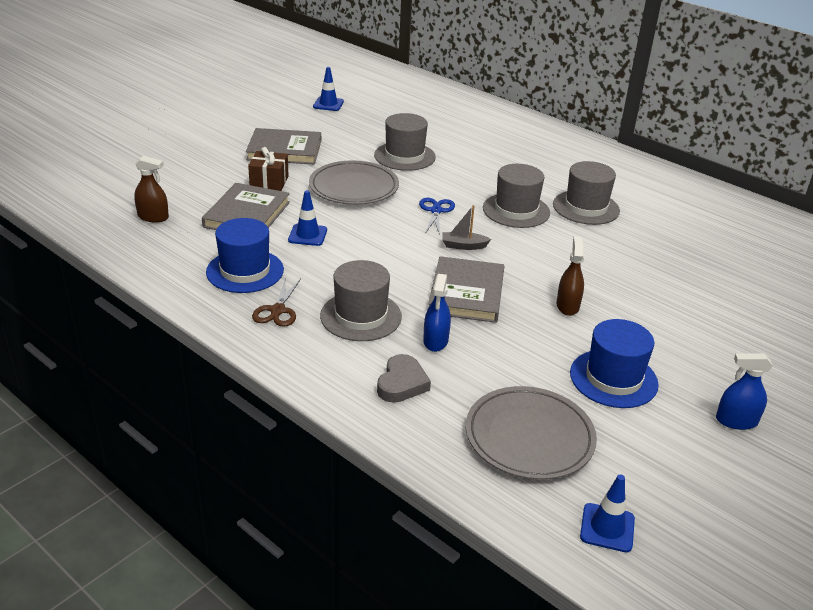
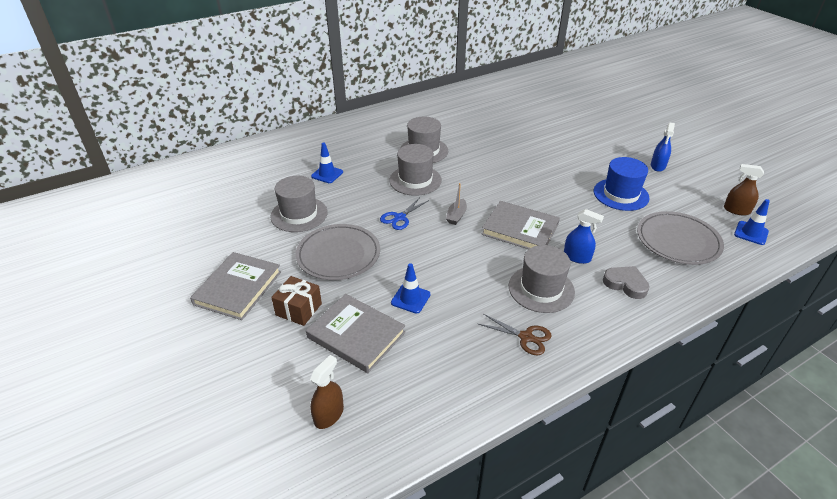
camera: 70 degrees left, 5 degrees up
(245, 271) = (458, 350): blue hat -> none
(328, 104) = (157, 240): blue traffic cone -> blue traffic cone (327, 174)
(436, 211) = (399, 218): blue scissors -> blue scissors turned 75 degrees counterclockwise
(567, 306) = (543, 190): brown spray bottle -> brown spray bottle (736, 210)

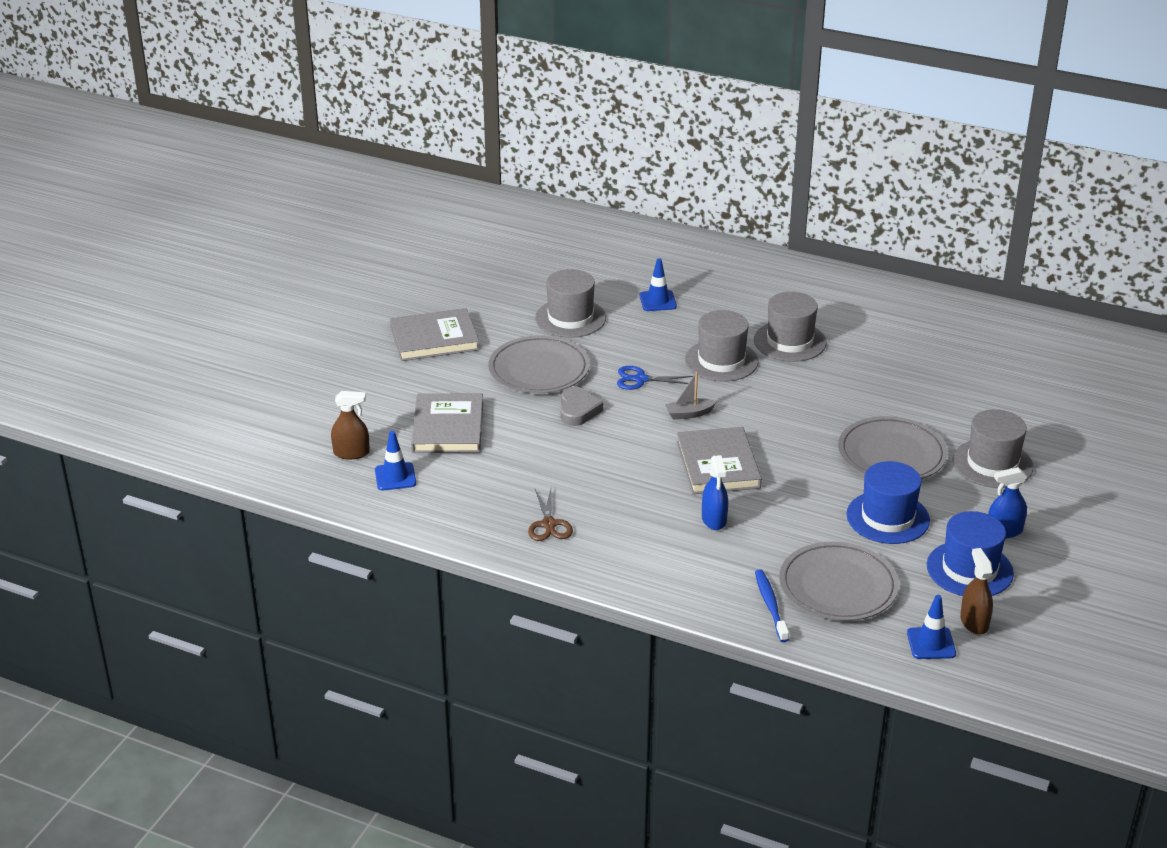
camera: 55 degrees right, 5 degrees down
(299, 309) = (444, 383): brown gift -> none
(410, 298) = (526, 437): blue traffic cone -> blue traffic cone (395, 477)
(541, 289) = (631, 511): grey hat -> grey hat (992, 463)
(562, 167) = (891, 454): none -> grey plate
(625, 284) = (705, 566): grey heart -> grey heart (578, 410)
(684, 276) = (770, 605): none -> blue toothbrush
(686, 190) = (969, 569): none -> blue hat

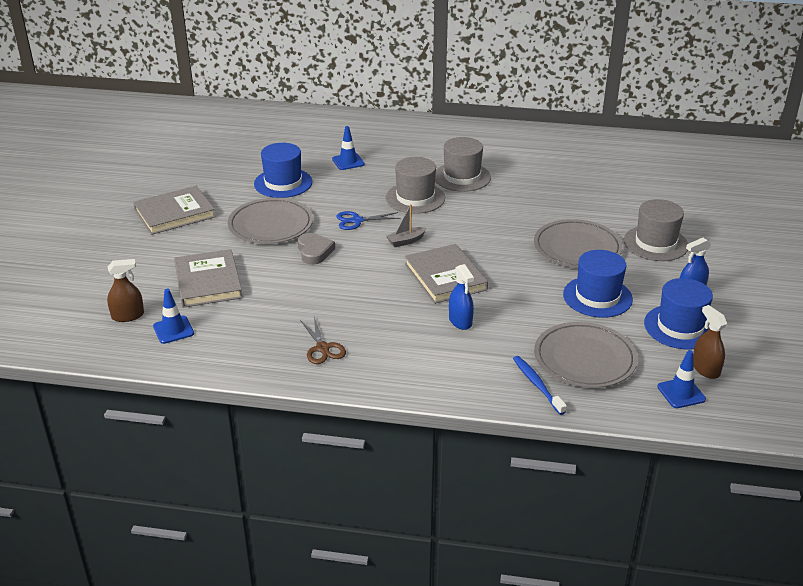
camera: 15 degrees left, 0 degrees up
(570, 318) = (283, 183): grey hat -> blue hat

